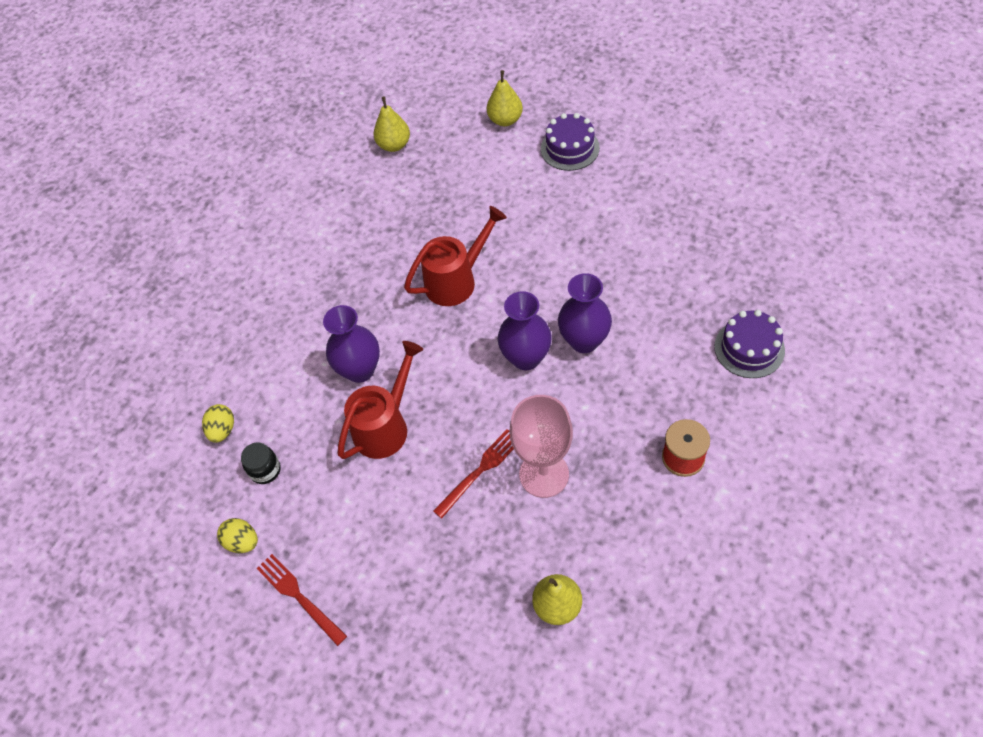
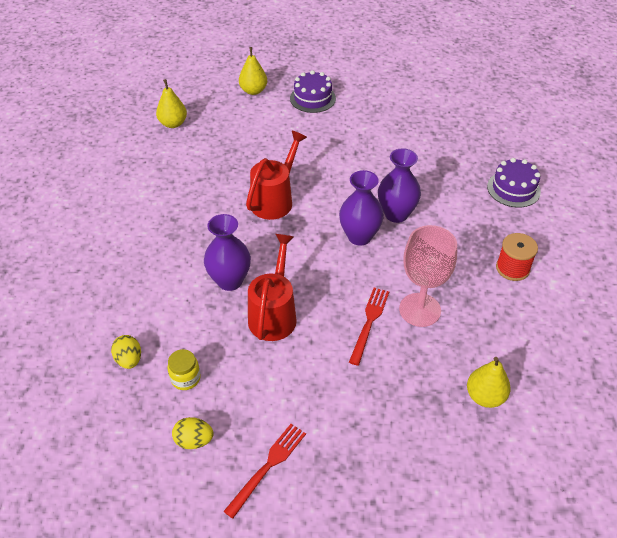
camera: 30 degrees left, 10 degrees down
(265, 470) = (185, 378): black jar -> yellow jar
(298, 596) = (268, 465): red fork -> red fork turned 105 degrees clockwise

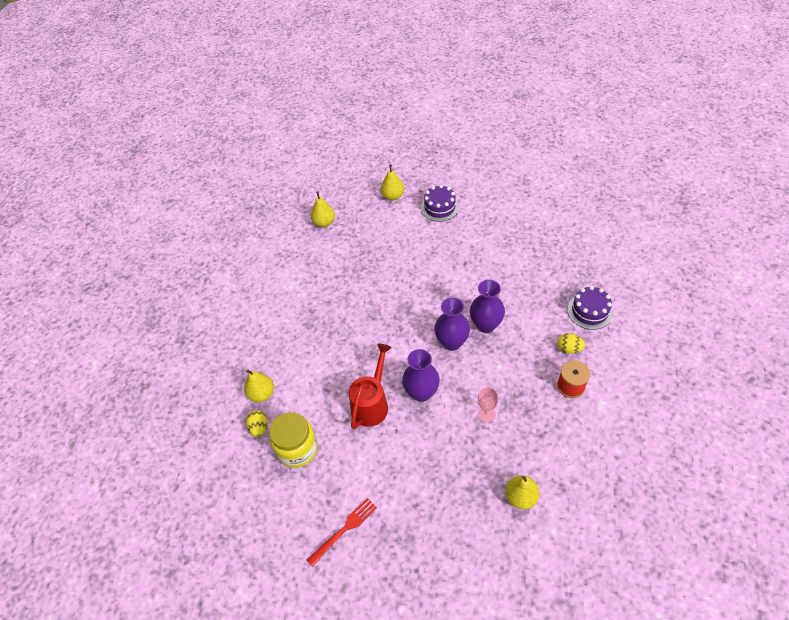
camera: 15 degrees right, 5 degrees up
(125, 319) = (262, 394): none -> yellow pear
(185, 378) = (297, 449): yellow jar -> yellow jar, size x1.87
(194, 440) = (295, 500): yellow egg -> yellow egg (569, 349)
(230, 281) = (343, 370): purple vase -> purple vase (421, 392)
(275, 199) = (391, 301): red watering can -> none
(369, 321) = (444, 419): red fork -> none
(420, 310) = (486, 414): pink goblet -> pink goblet, size x0.51

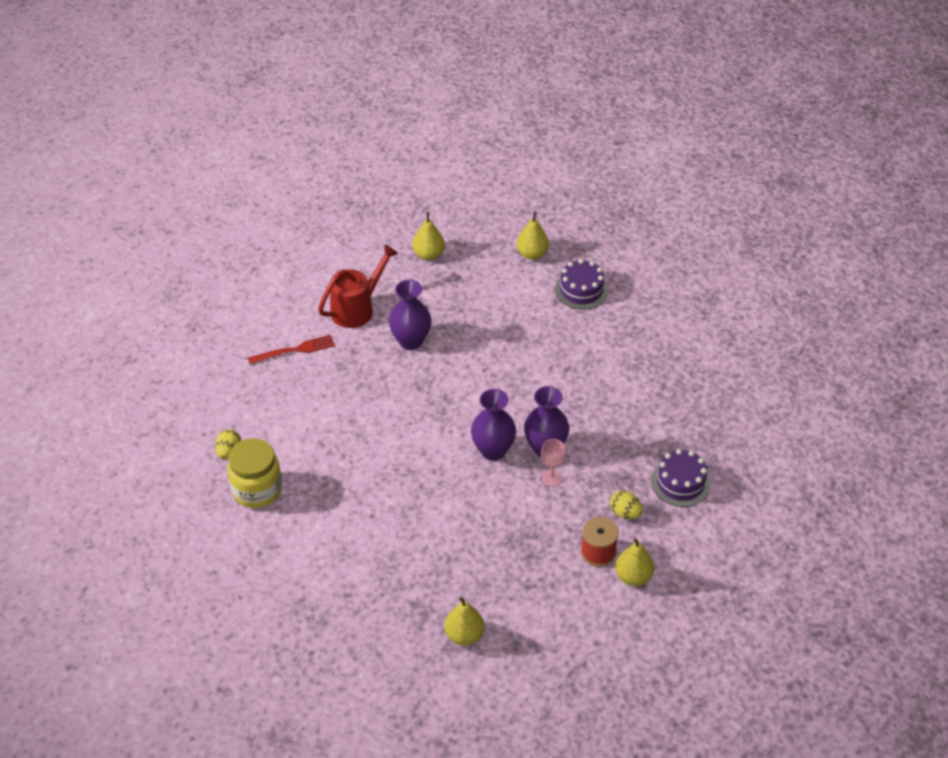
camera: 20 degrees right, 5 degrees down
(262, 394) = (250, 419): yellow pear -> yellow pear (633, 576)
(345, 529) = (262, 585): red fork -> red fork (295, 350)
(372, 403) = (363, 477): red watering can -> red watering can (357, 308)
(421, 392) = (424, 489): purple vase -> purple vase (411, 341)
(486, 414) = (481, 540): pink goblet -> pink goblet (551, 478)

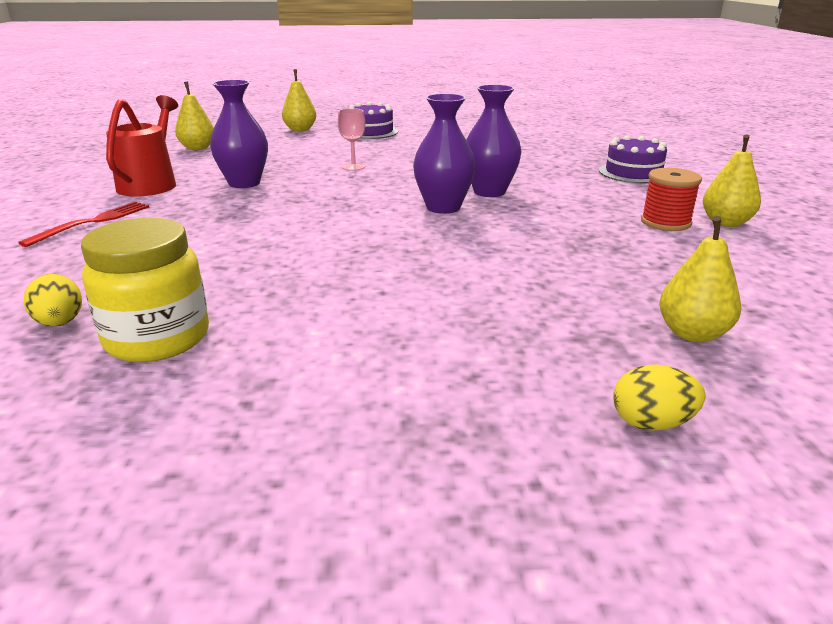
camera: 40 degrees left, 20 degrees down
(551, 478) = (530, 202): pink goblet -> pink goblet (353, 167)
(625, 513) = (632, 197): yellow egg -> yellow egg (651, 423)

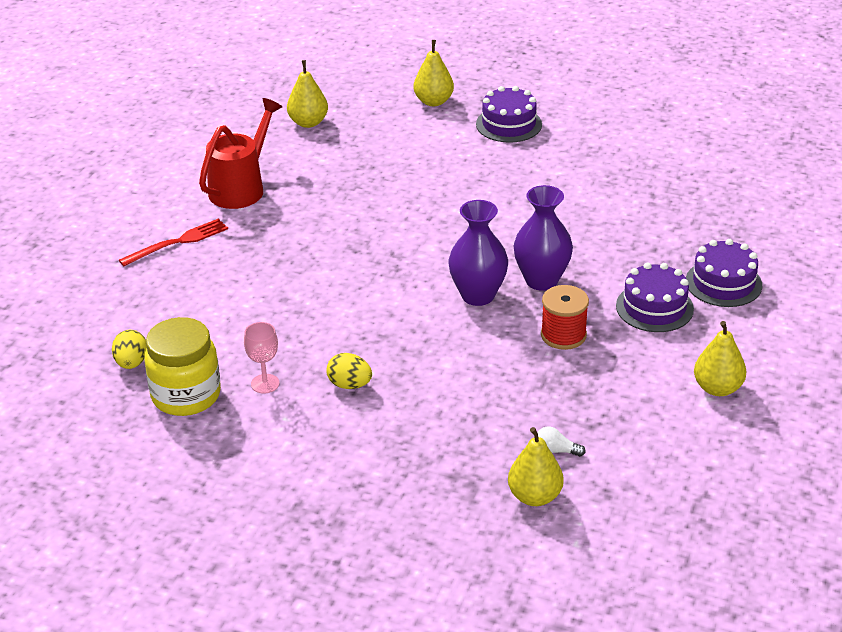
camera: 25 degrees right, 10 degrees up
(244, 183) = (323, 207): purple vase -> none
(353, 167) = (442, 200): pink goblet -> pink goblet (265, 384)
(602, 191) = (654, 307): none -> purple cake
(651, 423) = (432, 549): yellow egg -> yellow egg (349, 385)
(657, 291) = (556, 451): none -> white light bulb
(665, 222) = (661, 372): red spool -> red spool (563, 335)

